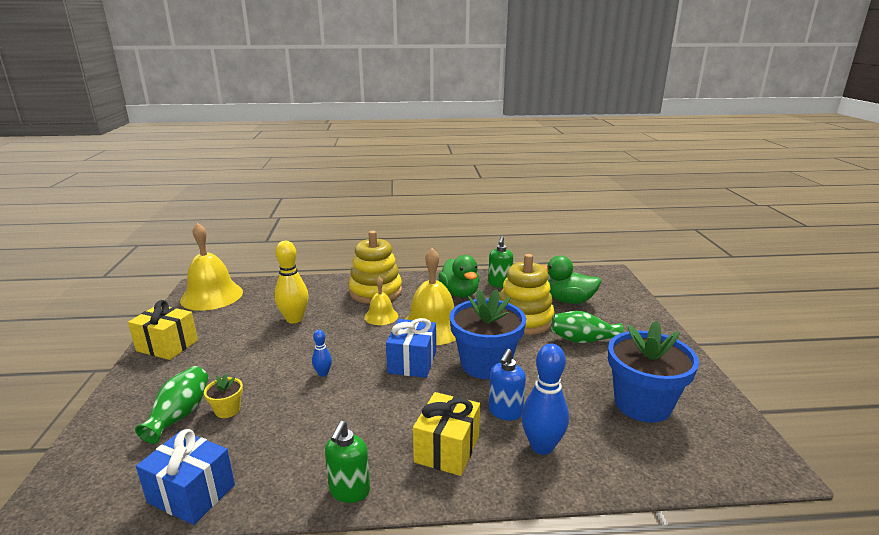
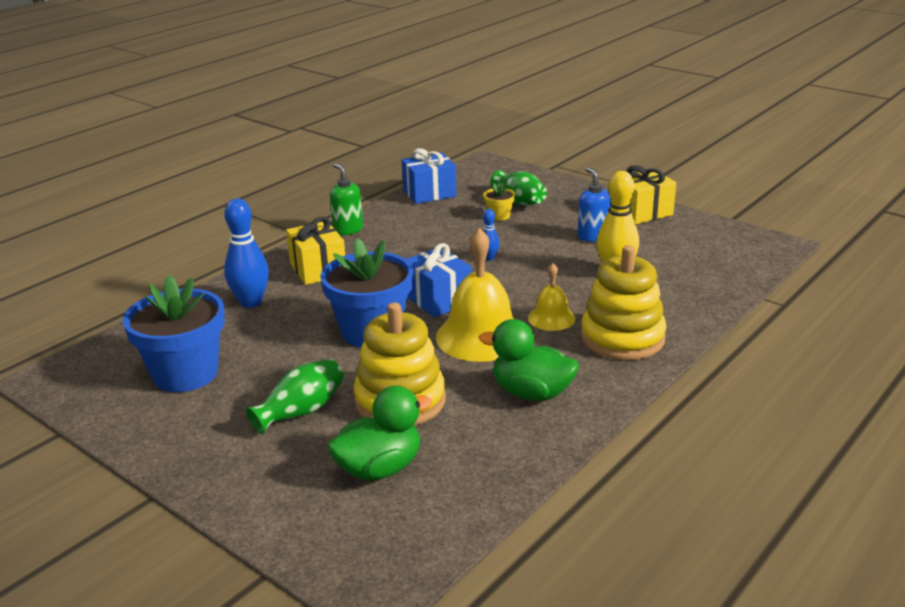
camera: 135 degrees right, 5 degrees up
(212, 296) = (740, 247): yellow bell -> none
(499, 284) = (511, 441): green soap dispenser -> none
(505, 412) = (304, 307): blue soap dispenser -> blue soap dispenser (592, 236)

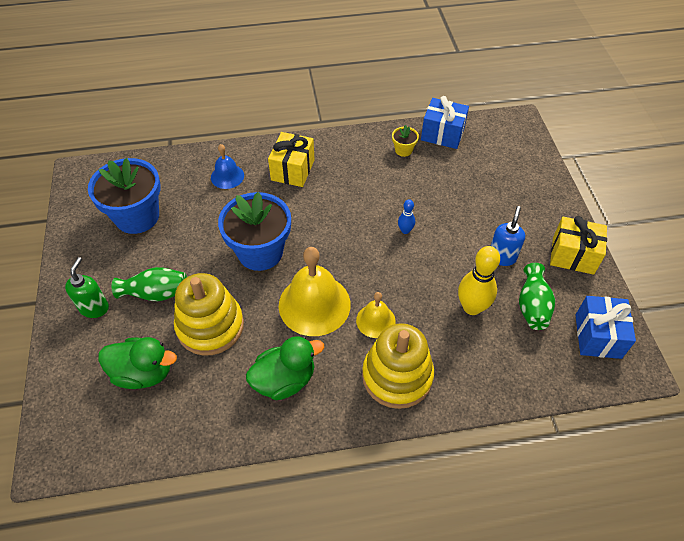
camera: 40 degrees right, 25 degrees up
(251, 302) = (227, 176): blue bowling pin -> blue bell
(348, 230) = (350, 141): green soap dispenser -> green soap dispenser (94, 308)
(438, 299) = (328, 250): blue gift -> blue gift (598, 336)
(499, 216) = (462, 190): yellow flower pot -> yellow flower pot (403, 150)
(519, 202) = (494, 183): green vase -> green vase (532, 306)
(531, 393) = (284, 380): green duck -> green duck turned 90 degrees clockwise

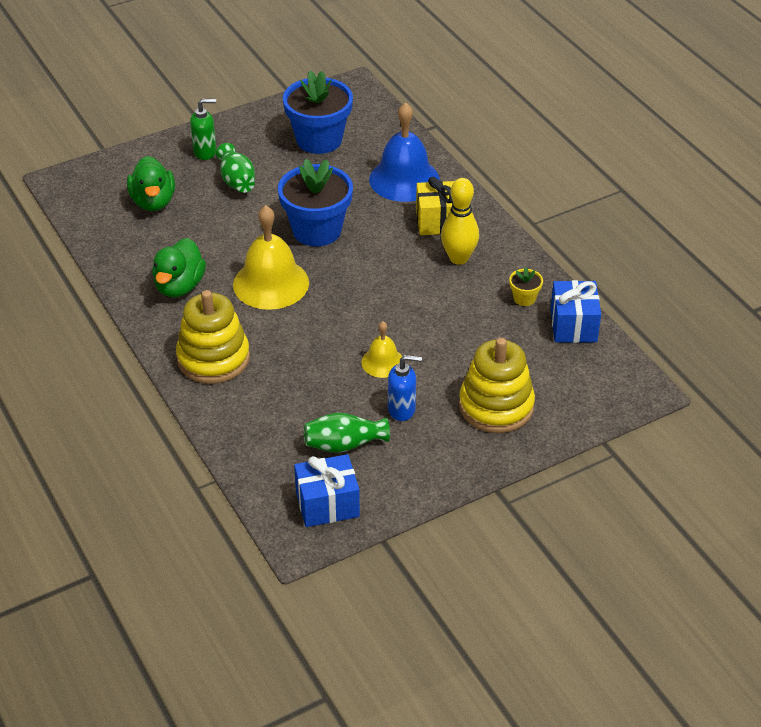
camera: 70 degrees right, 10 degrees down
(210, 326) = (216, 224): yellow stacking toy -> yellow stacking toy (496, 406)
(227, 176) = (404, 179): blue bell -> blue bell, size x1.86
(284, 380) = (179, 286): green duck -> green duck turned 60 degrees clockwise
(375, 320) = (271, 329): yellow bell -> yellow bell (382, 362)
(405, 230) = (400, 326): blue bowling pin -> none
(472, 307) = (319, 397): yellow bowling pin -> yellow bowling pin (458, 258)
(573, 255) = (435, 470): yellow gift -> none

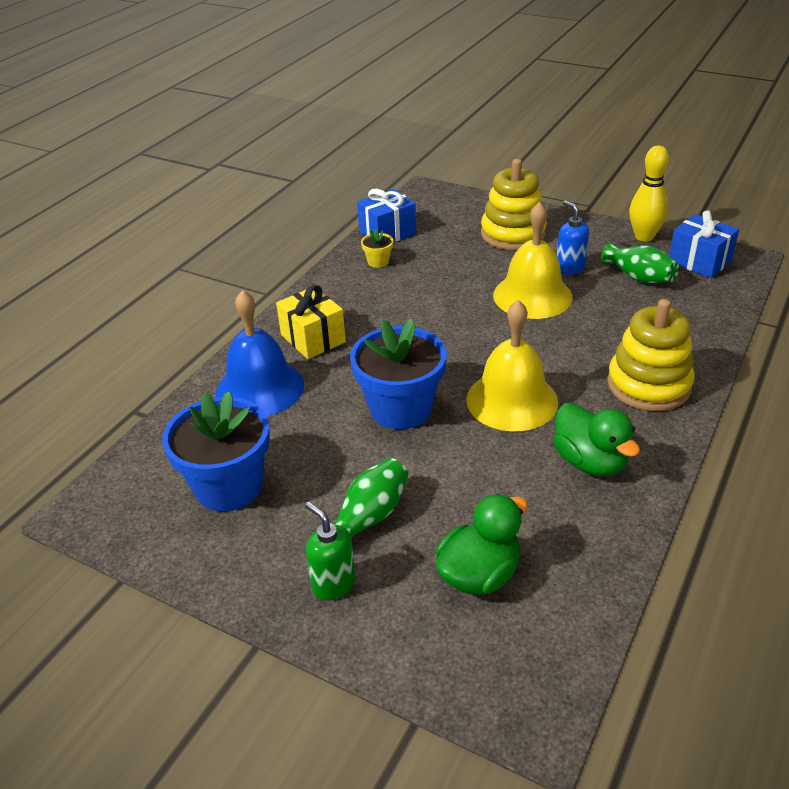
camera: 120 degrees left, 5 degrees down
(179, 286) = (590, 461): green duck -> green duck turned 75 degrees clockwise
(382, 362) = (532, 296): yellow bell -> yellow bell, size x1.86
(458, 258) = (358, 309): yellow bowling pin -> yellow bowling pin (644, 237)

